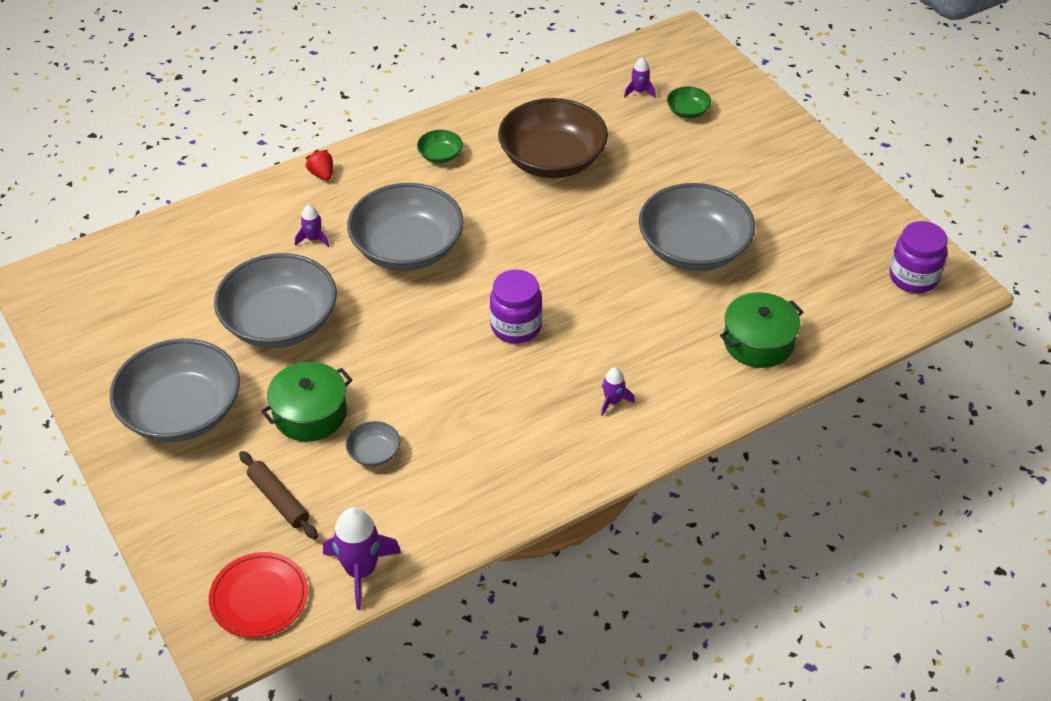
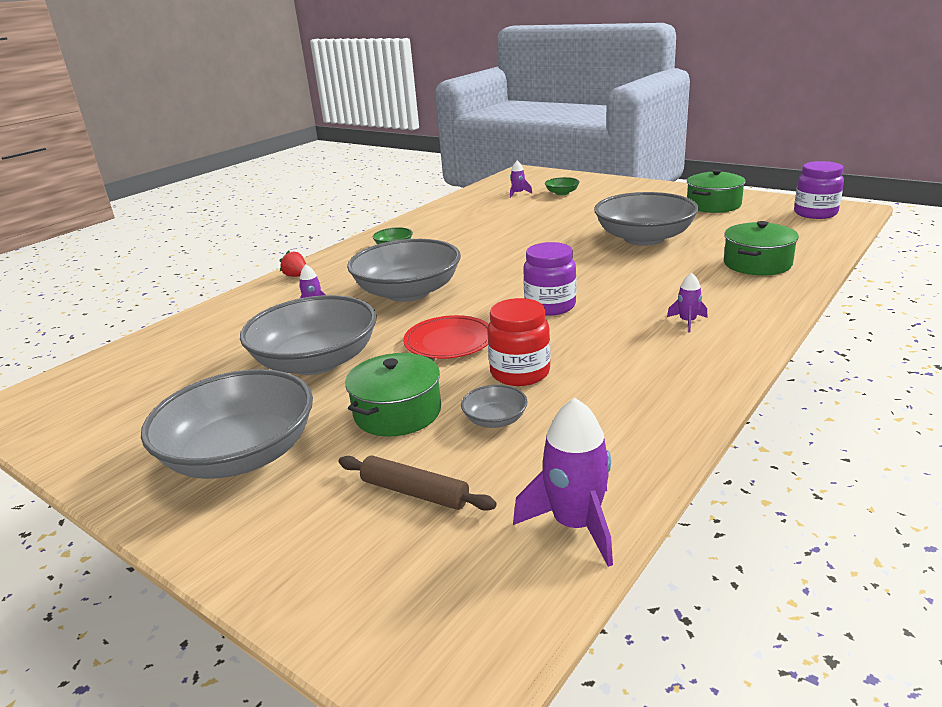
camera: 20 degrees left, 20 degrees down
(259, 597) = (463, 603): red plate -> red plate (449, 341)
(428, 407) = (520, 373): none -> red jar
(552, 160) = (487, 229): brown bowl -> none
(825, 212) = (713, 205): none -> green pot

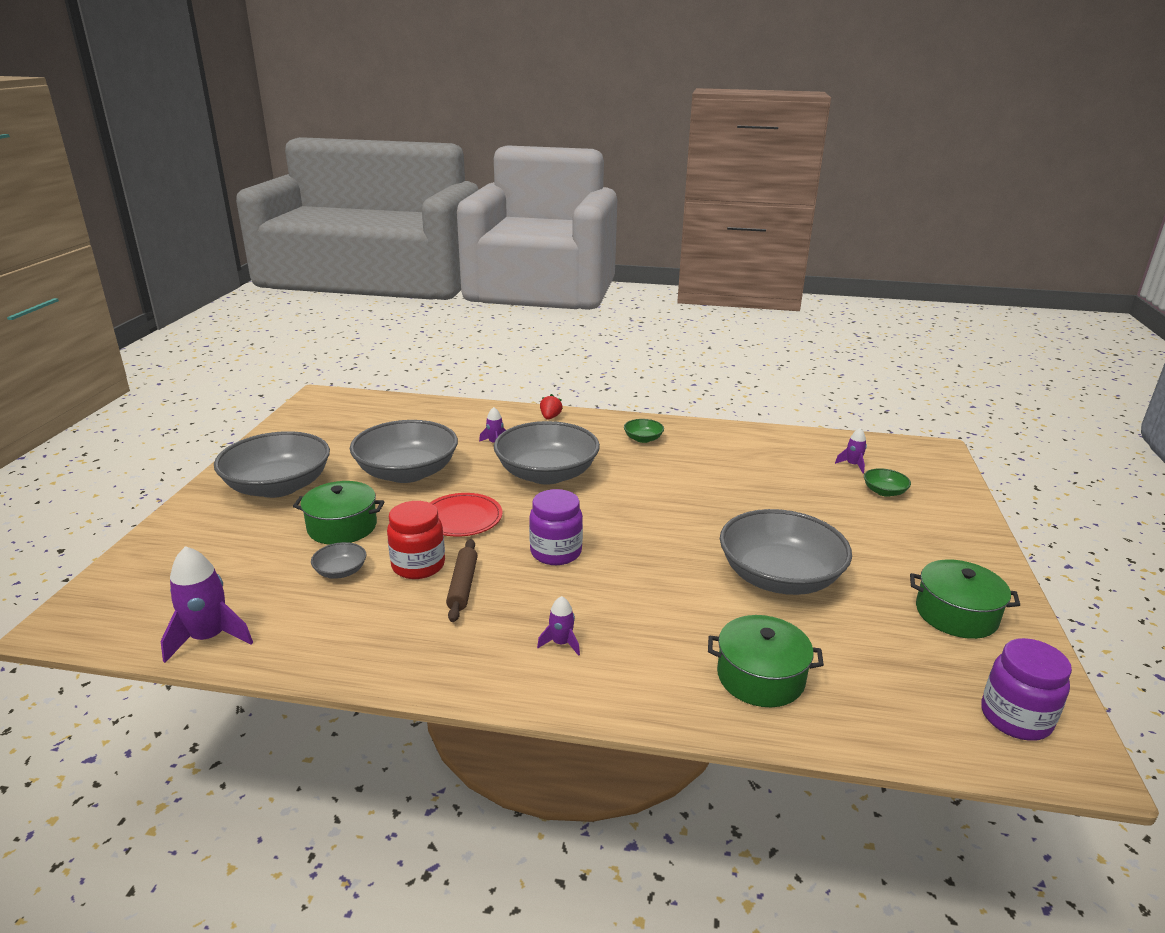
camera: 60 degrees right, 0 degrees up
(415, 492) = (242, 562): brown rolling pin -> brown rolling pin (463, 585)

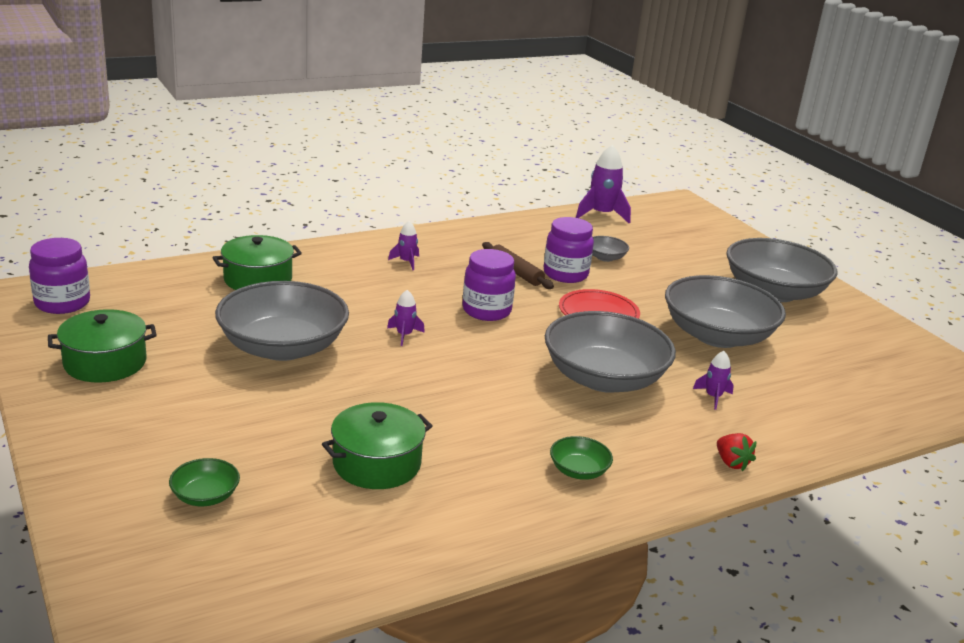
camera: 140 degrees right, 0 degrees up
(342, 527) = (664, 281): green pot -> green pot (377, 463)
(418, 565) = (565, 274): red jar -> purple jar
(852, 465) = (266, 535): purple rocket -> purple rocket (404, 335)

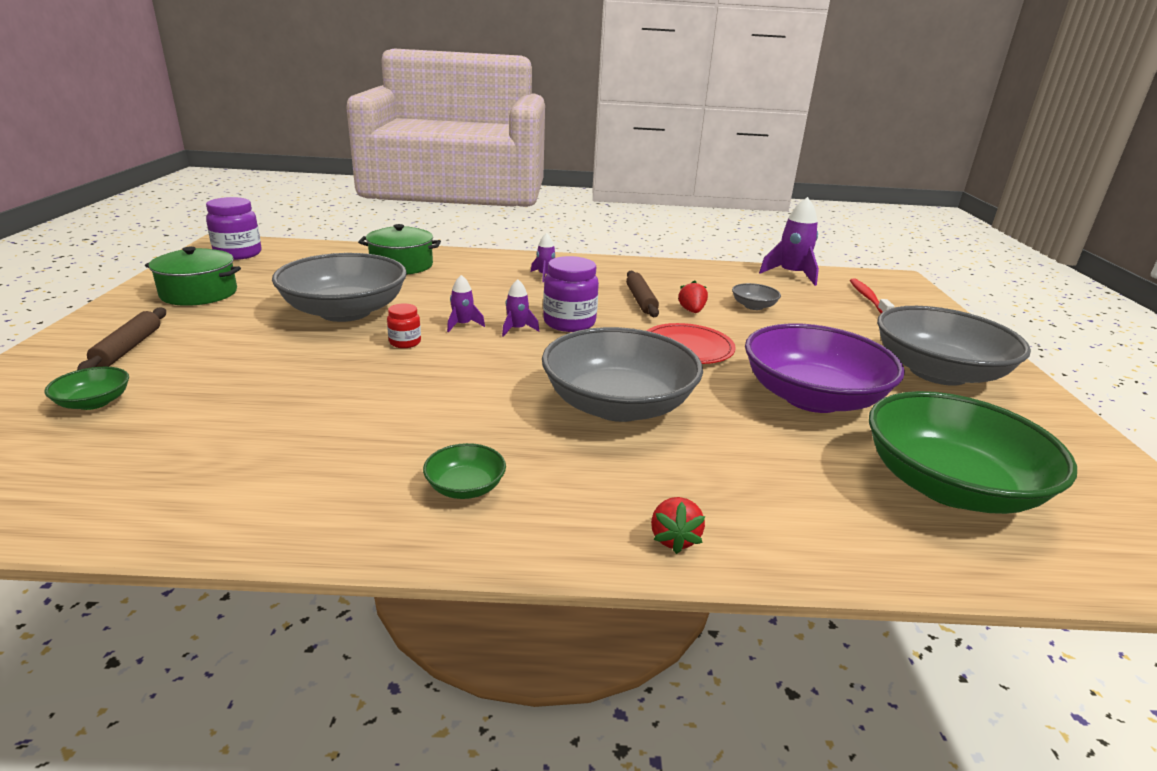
camera: 30 degrees right, 0 degrees up
(141, 439) = (128, 348): none -> brown rolling pin
(377, 463) = (274, 418): green pot -> none
(380, 366) = (405, 342): none -> red jar
(565, 274) = (691, 311): purple jar -> red strawberry
(677, 229) = (868, 298): none -> red toothbrush
(713, 397) = (735, 457): purple rocket -> purple rocket (517, 329)
(717, 336) = (812, 397): grey bowl -> purple bowl
(840, 381) = (949, 486): none -> green bowl

